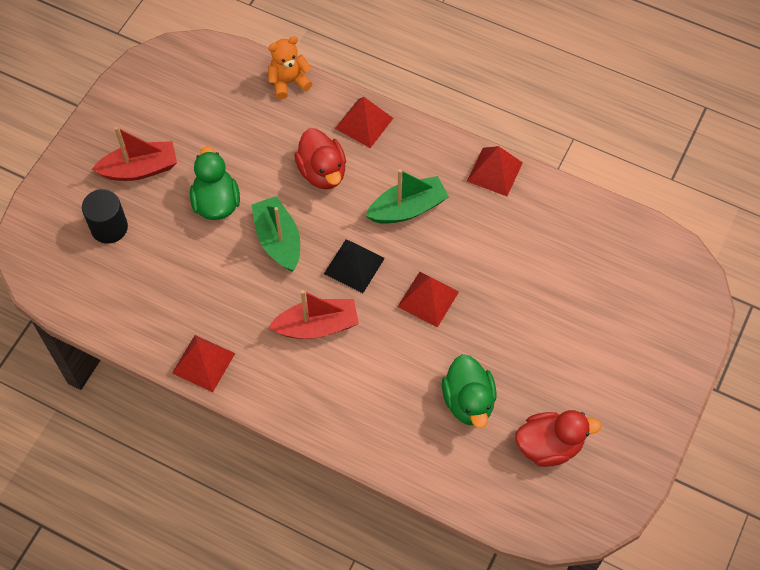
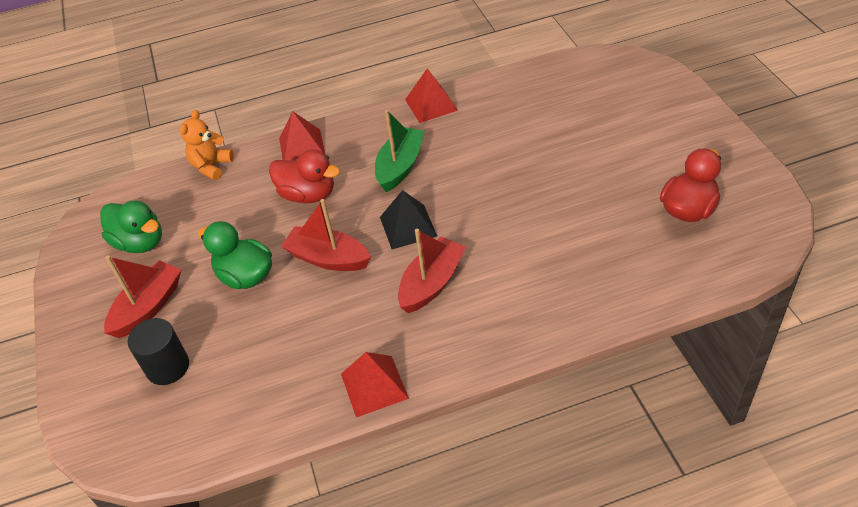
camera: 40 degrees left, 15 degrees down
(278, 240) = (328, 258): green boat -> red boat
(428, 299) = (488, 201): red pyramid -> none
(468, 401) = (601, 232): green duck -> green duck (140, 242)

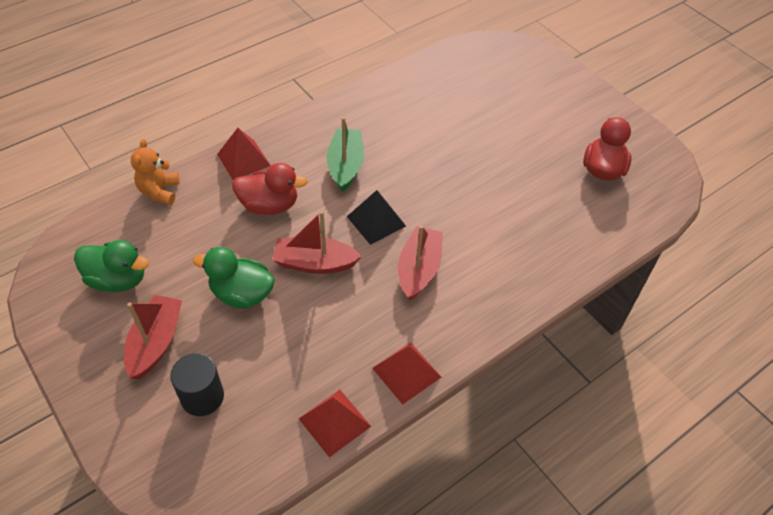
camera: 25 degrees left, 5 degrees up
(431, 105) = (349, 103): red pyramid -> red pyramid (334, 422)

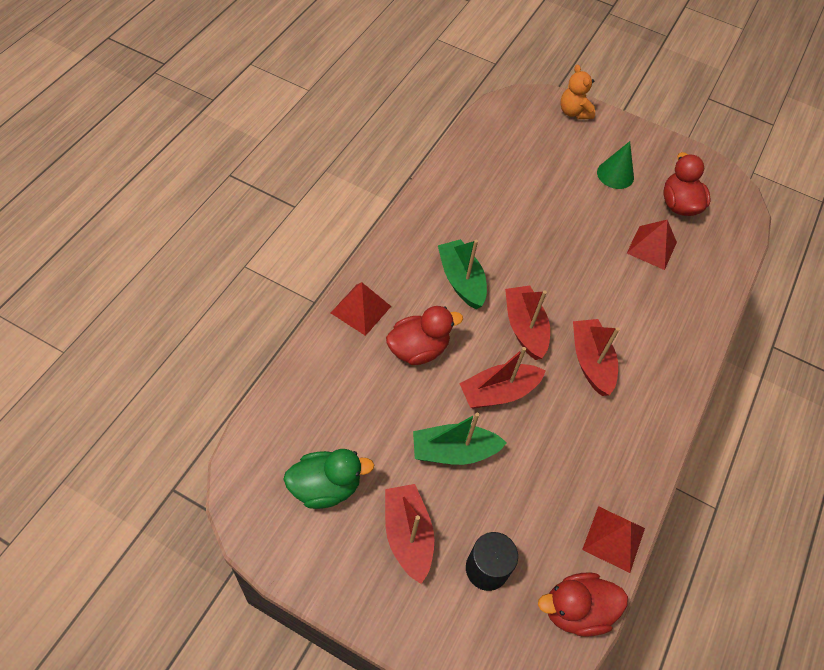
camera: 30 degrees left, 5 degrees up
(159, 191) = (301, 375): orange teddy bear -> orange teddy bear (574, 112)
(242, 294) = (454, 451): green duck -> green boat
(256, 465) = (576, 610): none -> red duck
(376, 221) = (524, 328): black pyramid -> red boat
(406, 372) = (641, 465): red pyramid -> red pyramid (651, 247)
(554, 126) = (615, 174): none -> green cone

